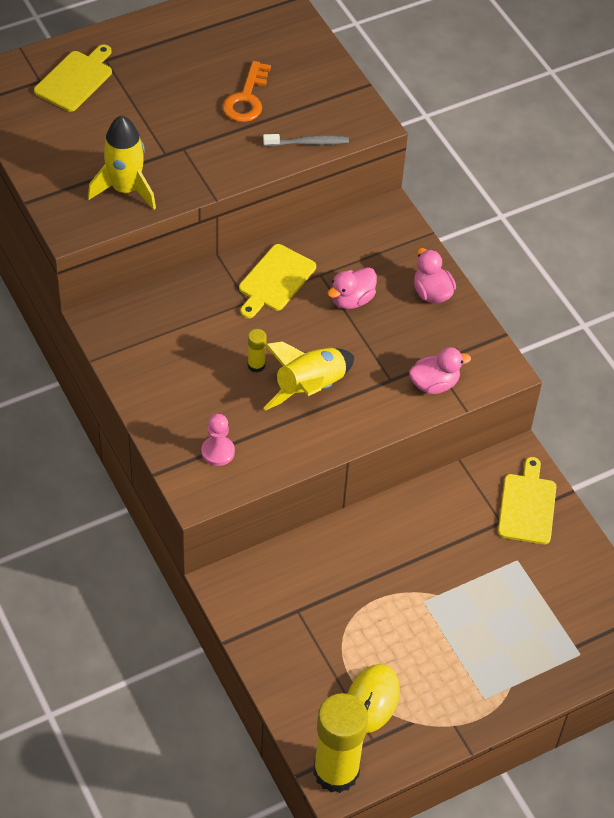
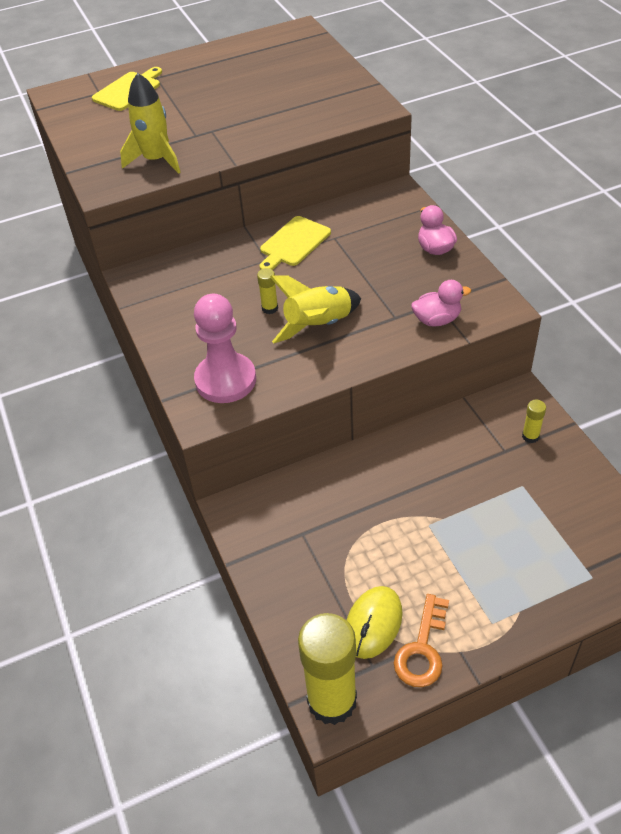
camera: 10 degrees right, 5 degrees down
(218, 452) = (225, 380): pink pawn -> pink pawn, size x1.91
(246, 98) = (271, 96): orange key -> orange key (422, 648)
(308, 143) = (322, 123): grey toothbrush -> none
(351, 300) = (361, 256): pink duck -> none
(527, 506) = (530, 436): yellow cutting board -> yellow glue stick

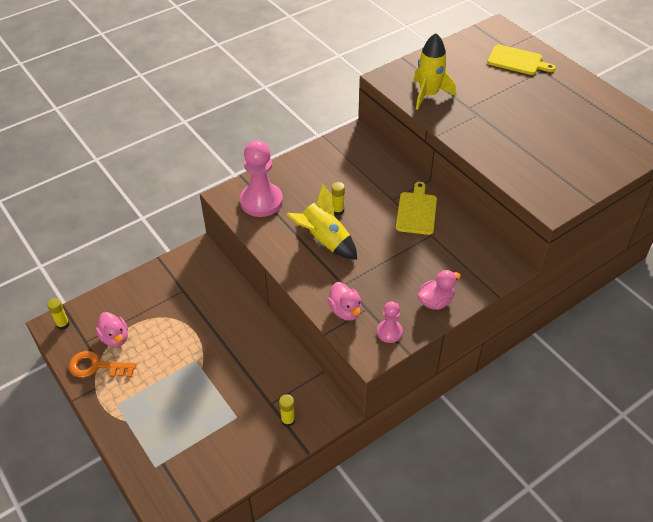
camera: 75 degrees right, 0 degrees up
(293, 243) = (416, 211): yellow cutting board -> yellow cutting board turned 75 degrees clockwise
(332, 700) = (63, 324): yellow glue stick -> yellow glue stick, size x0.42
(373, 623) = (115, 338): yellow mouse -> pink duck
(473, 289) = (389, 332): none -> pink pawn

